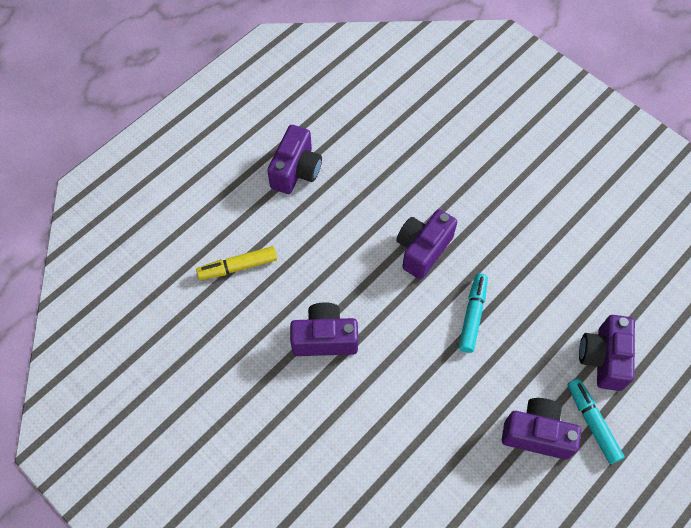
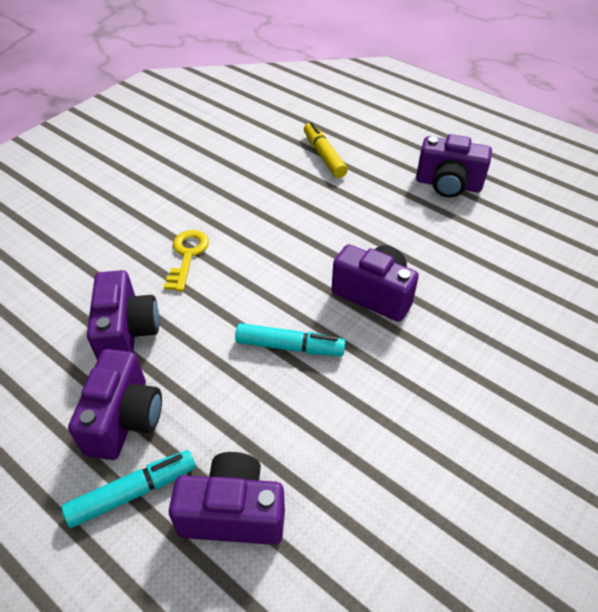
camera: 85 degrees right, 15 degrees down
(324, 338) = (251, 219): purple camera -> purple camera (127, 333)
(368, 394) = (187, 255): none -> yellow key

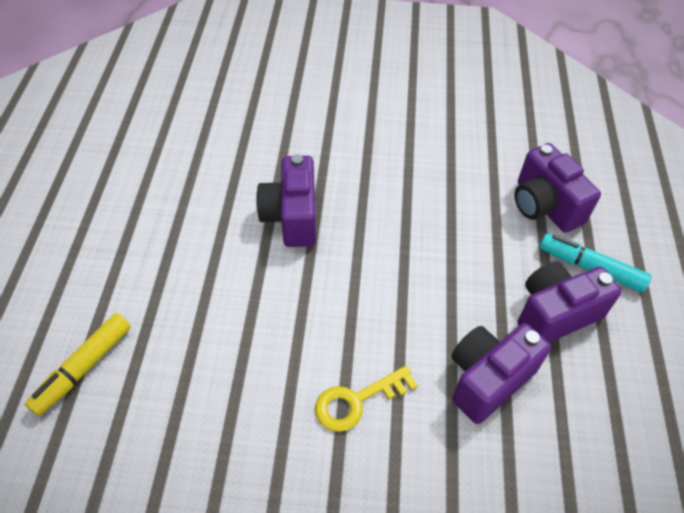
camera: 125 degrees left, 5 degrees up
(289, 346) = (395, 246): turquoise marker -> none
(448, 185) = (84, 223): purple camera -> none

